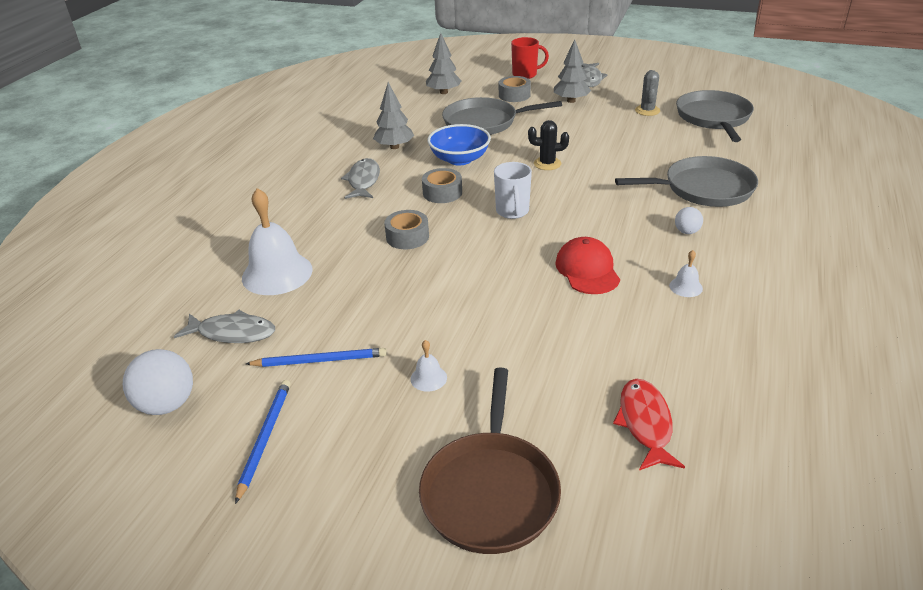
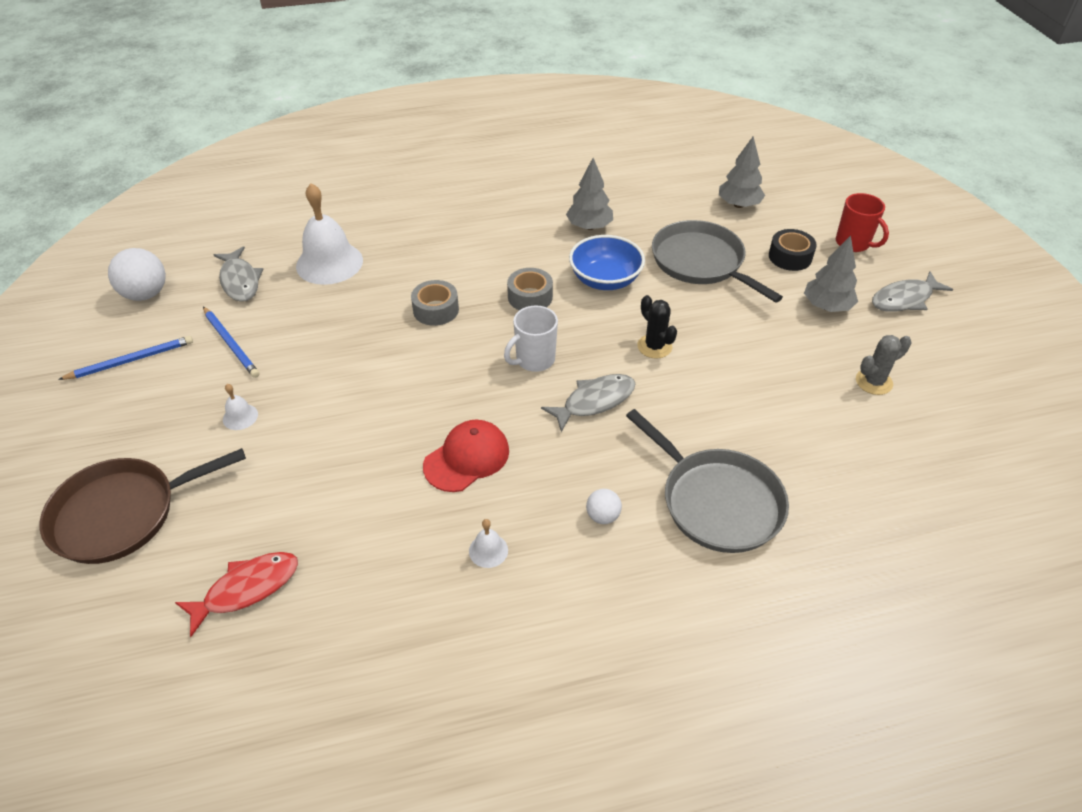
camera: 55 degrees right, 10 degrees up
(363, 181) = (509, 238): grey fish -> grey fish (594, 401)
(514, 95) = (790, 257): grey tape -> black tape
(713, 118) = (924, 453): grey pan -> none

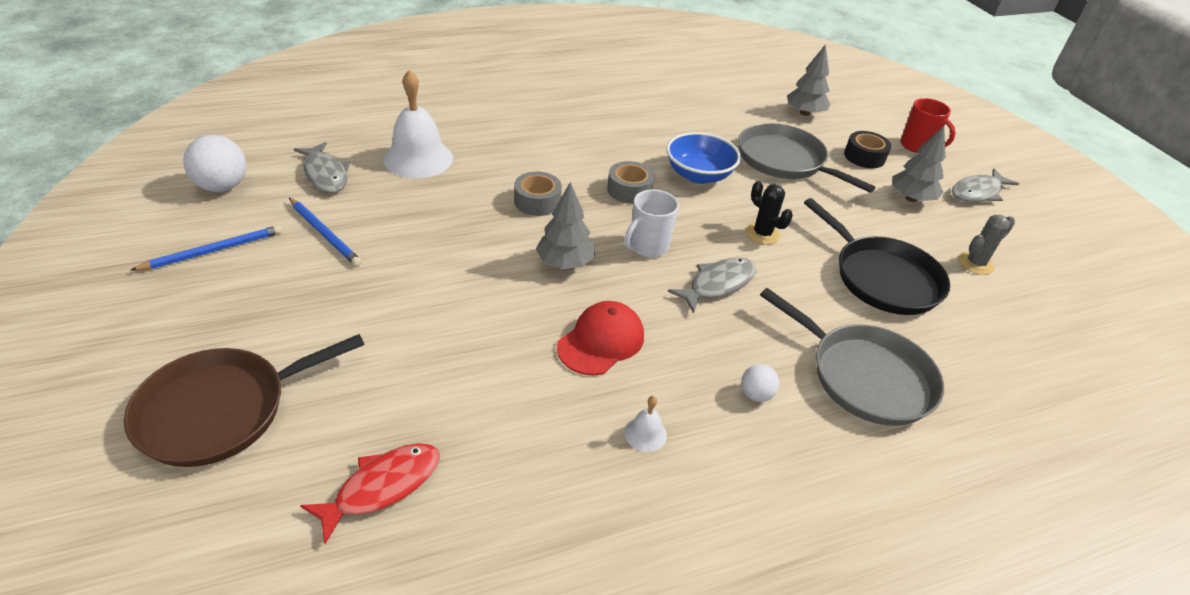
camera: 10 degrees left, 5 degrees down
(240, 417) = (346, 305): white bell -> none
(589, 226) = (671, 129): grey tree -> grey tree (565, 263)
(767, 397) = (882, 278): none -> black pan

